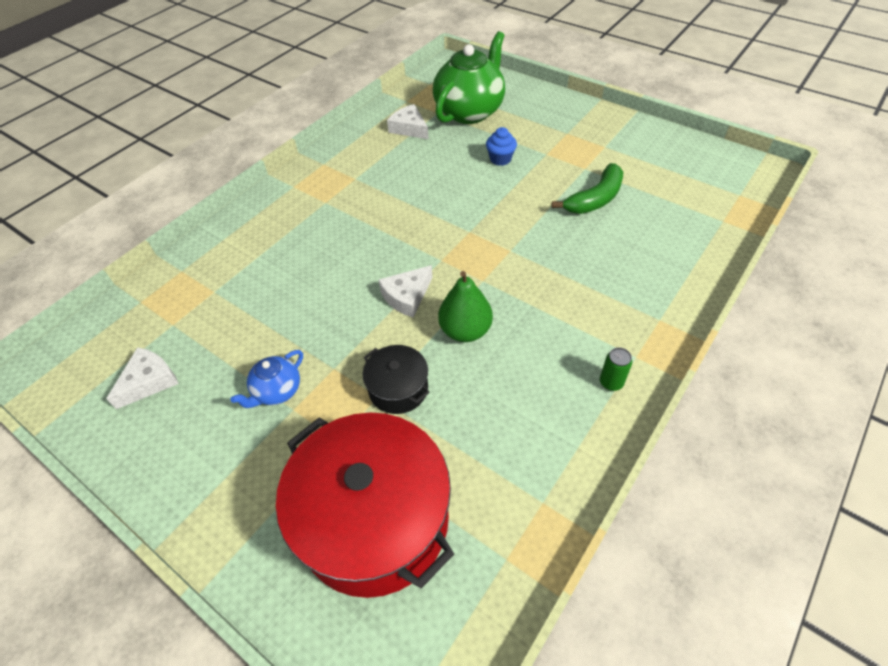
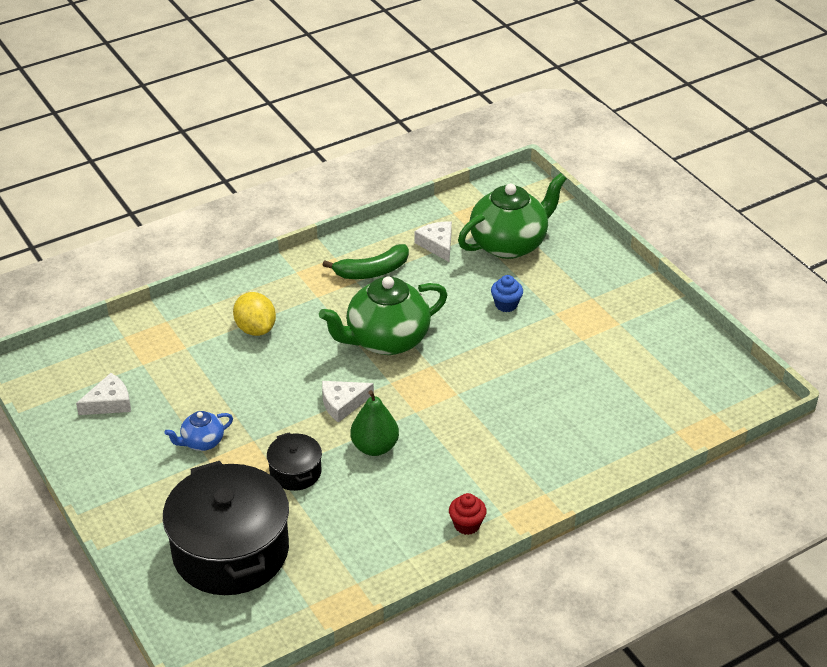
camera: 20 degrees right, 10 degrees down
(279, 250) = (255, 329): none -> yellow lemon
(374, 520) = (230, 551): red pot -> black pot
(413, 221) = (386, 340): none -> green teapot
(595, 199) = (569, 372): green banana -> green banana (372, 271)
(611, 382) = (467, 525): green can -> red cupcake

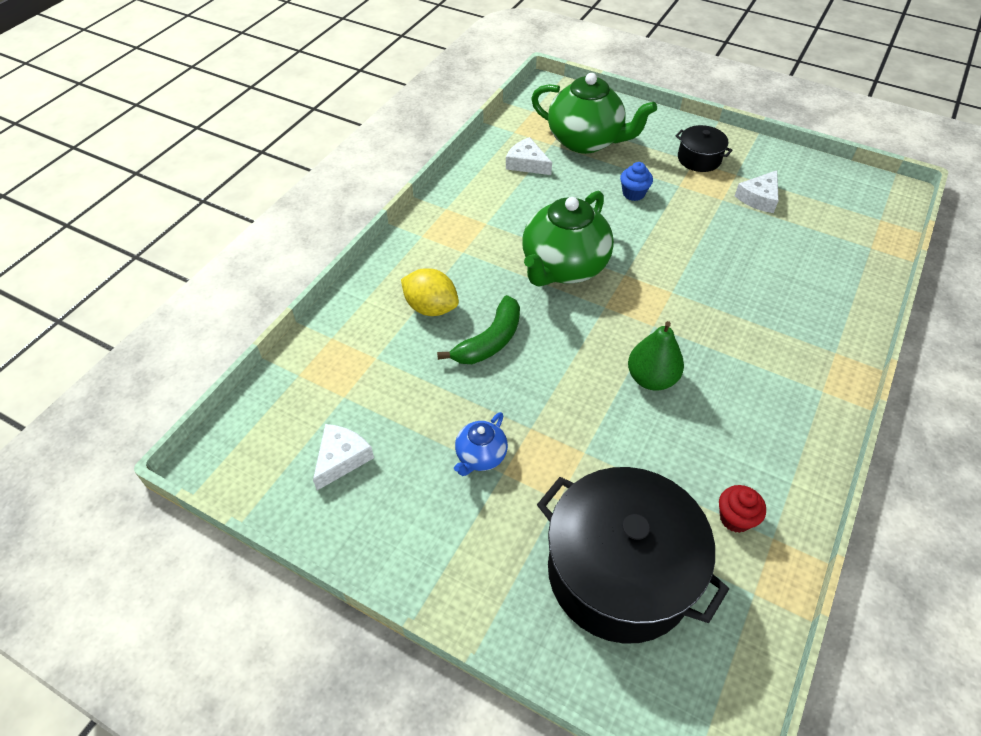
camera: 30 degrees left, 10 degrees up
(295, 472) = (602, 443): black pot -> black pot (699, 159)
(342, 404) = (581, 348): white cheese -> white cheese (759, 198)
(372, 271) = (492, 208): green banana -> green banana (490, 341)
(467, 525) = (806, 418): red cupcake -> red cupcake (735, 518)
(509, 244) = (586, 141): green teapot -> green teapot turned 90 degrees clockwise

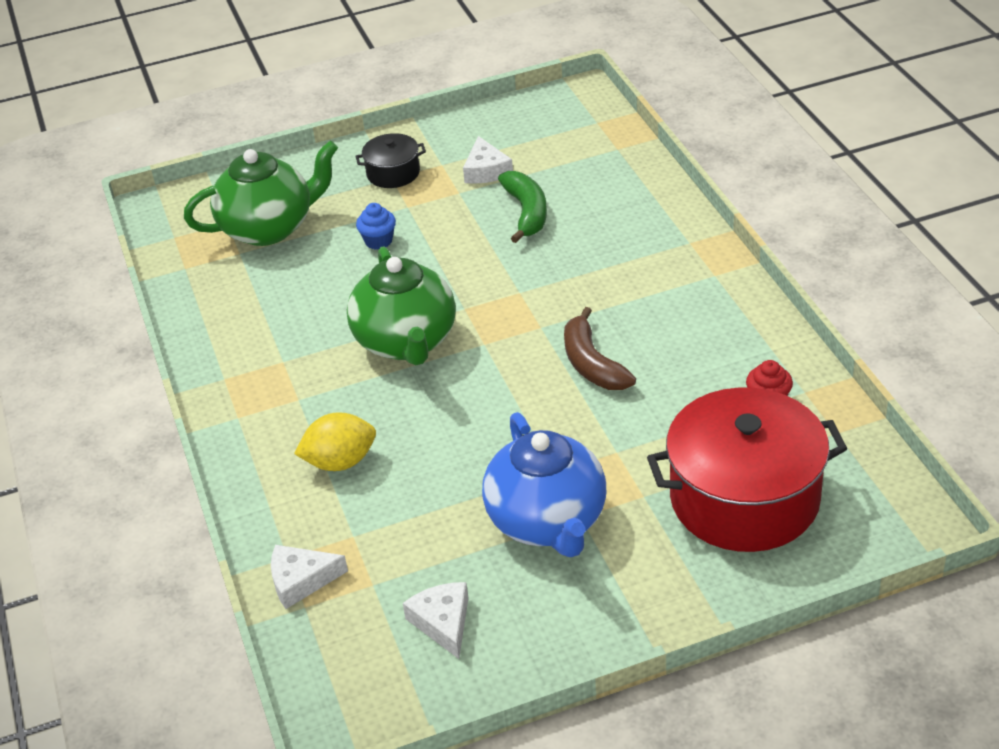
camera: 45 degrees left, 10 degrees down
(480, 456) = (547, 522): blue teapot -> blue teapot, size x2.07
(490, 341) = (430, 443): green banana -> green banana (526, 212)
(526, 163) = (242, 286): white cheese -> white cheese (301, 580)
(619, 572) = (744, 498): black pot -> red pot
(651, 378) = (592, 364): green pear -> brown banana

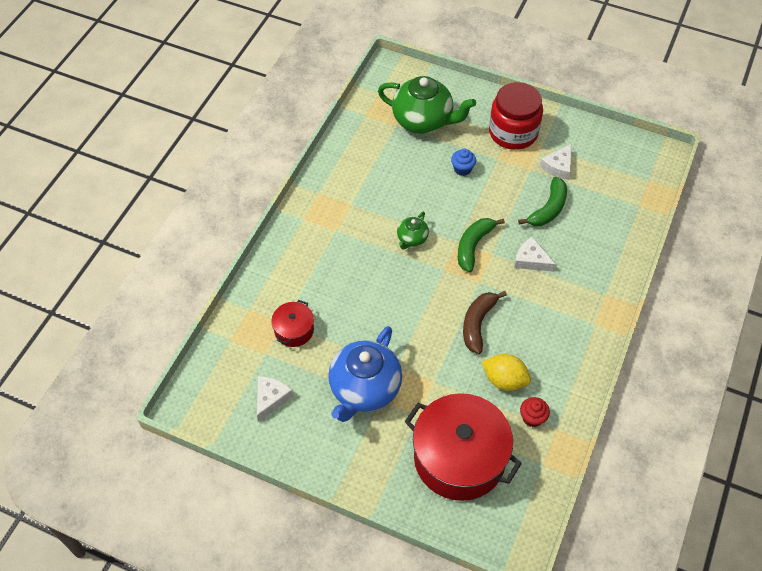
camera: 40 degrees right, 15 degrees up
(301, 580) = (242, 326): white cheese -> white cheese (531, 260)
(340, 462) = (317, 280): yellow lemon -> yellow lemon (504, 380)
(378, 532) = (294, 330): none -> red pot
(393, 173) = (513, 132): black pot -> red jar
(406, 342) = (412, 239): green teapot -> green teapot, size x0.48
(488, 299) = (473, 246): none -> green banana

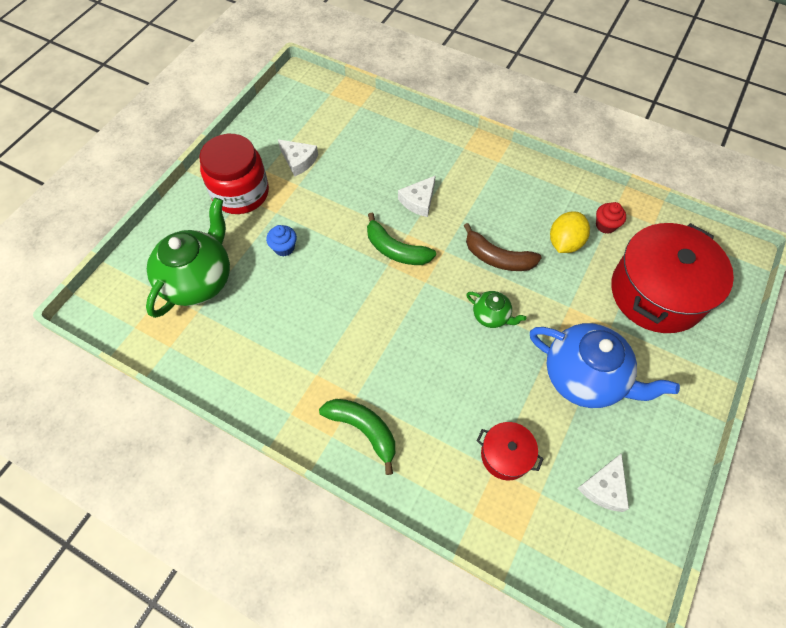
camera: 85 degrees left, 5 degrees up
(271, 398) = (604, 487): white cheese -> white cheese turned 90 degrees counterclockwise
(412, 239) = (379, 310): green teapot -> green teapot (491, 316)
(548, 209) = (354, 177): green banana -> green banana (363, 429)

